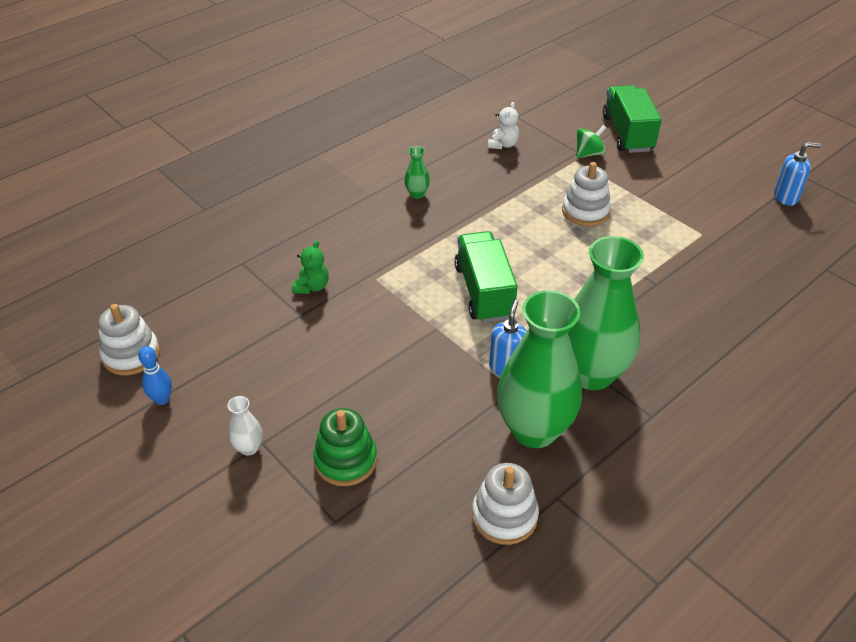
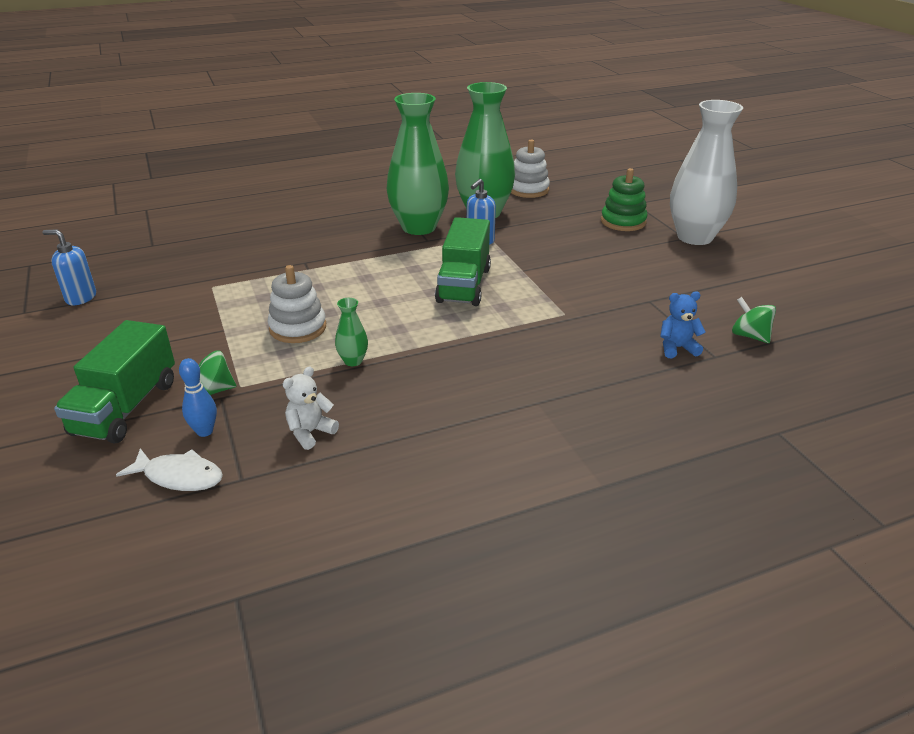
camera: 160 degrees left, 10 degrees down
(131, 354) = (815, 302): white stacking toy -> none
(162, 399) = (773, 270): blue bowling pin -> blue bowling pin (204, 431)
(208, 292) = (749, 336): none -> green spinning top
(249, 448) = (694, 237): white vase -> white vase, size x2.49
(273, 264) = (677, 348): none -> blue teddy bear
(312, 287) = (634, 319): green teddy bear -> none
(417, 194) = (477, 388): green vase -> green vase (353, 361)
(550, 110) = (179, 476): none -> white fish

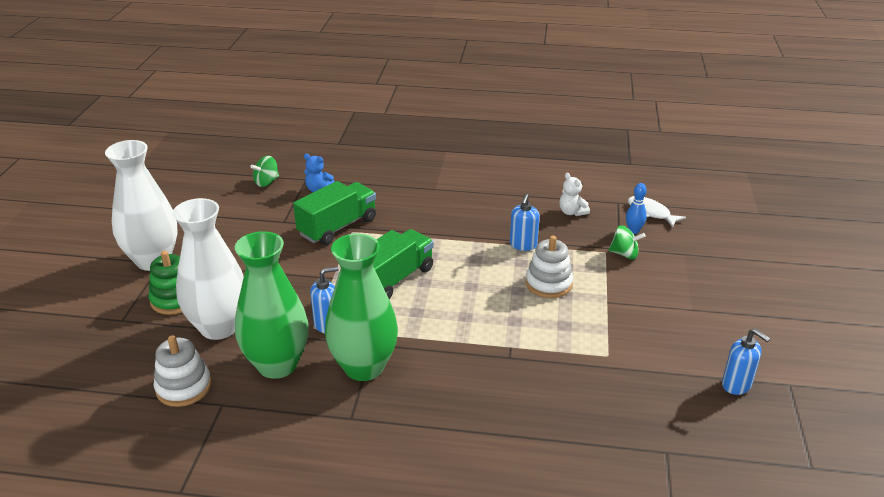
camera: 150 degrees left, 0 degrees up
(126, 407) = (683, 261): green truck -> green truck (337, 227)
(310, 432) = (572, 212): white teddy bear -> white teddy bear turned 75 degrees clockwise
(353, 361) = (523, 245): green vase -> blue soap dispenser
(559, 218) = (219, 327): none -> white vase
(749, 336) = (266, 182): green spinning top -> green spinning top turned 60 degrees clockwise

